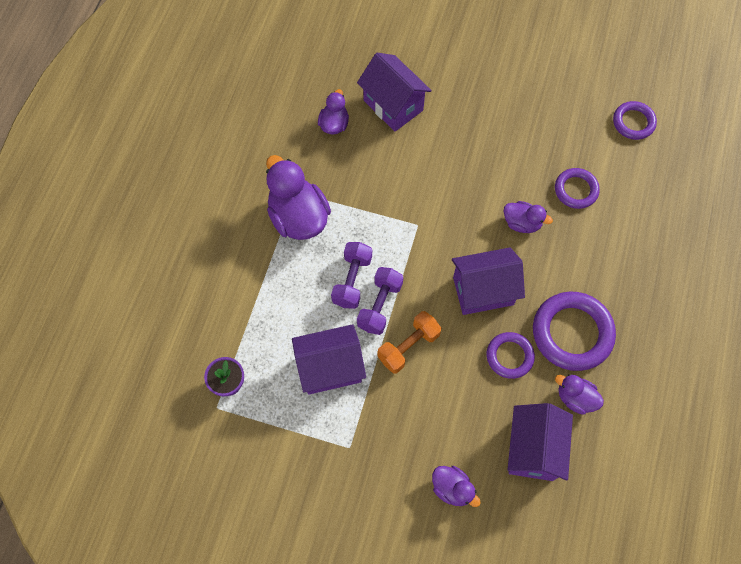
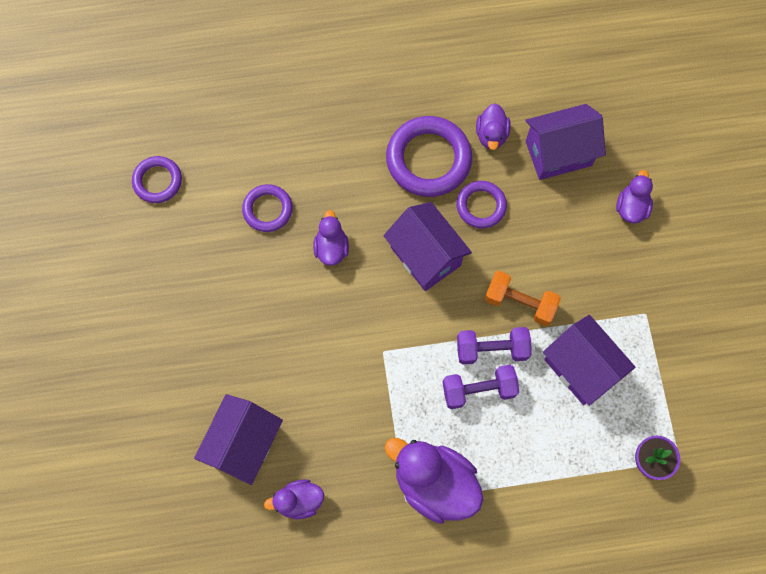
camera: 115 degrees left, 5 degrees up
(298, 217) = (434, 483): purple duck -> purple duck turned 90 degrees clockwise

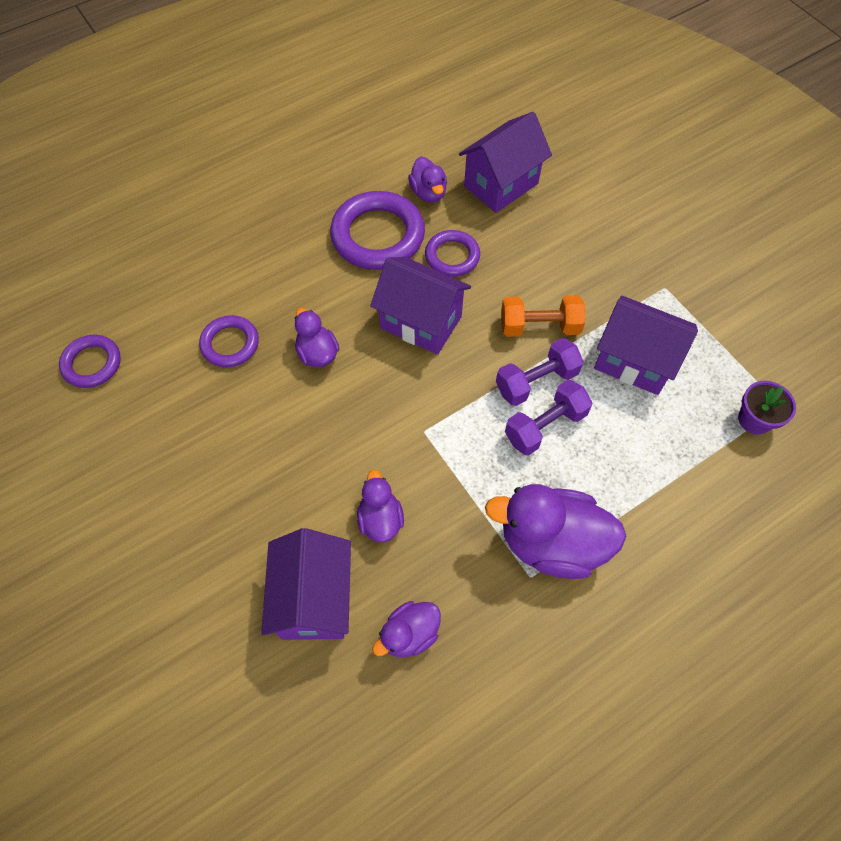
camera: 25 degrees left, 10 degrees down
(631, 207) = (595, 204): purple duck -> purple duck (380, 519)

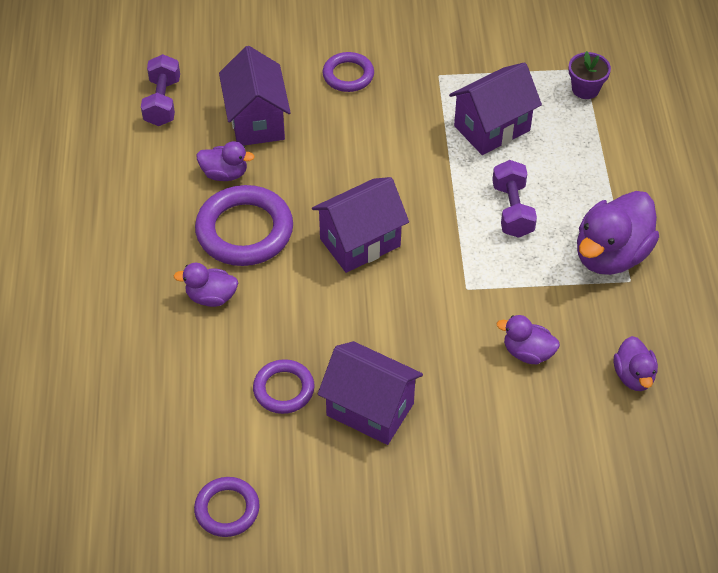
camera: 60 degrees left, 10 degrees down
(314, 599) = (570, 426): purple house -> purple house (370, 409)
(317, 353) = (340, 328): purple duck -> purple duck (211, 297)
(452, 256) = (307, 190): purple ring -> purple ring (348, 75)
(536, 381) = (469, 195): purple dumbbell -> purple dumbbell (162, 102)
(539, 326) = (420, 168): orange dumbbell -> none

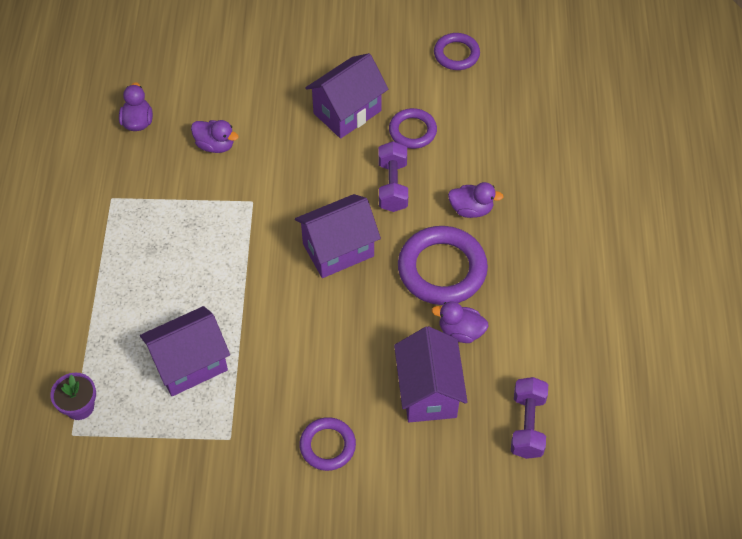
camera: 175 degrees left, 5 degrees up
(370, 409) = (347, 112): purple house -> purple house turned 75 degrees counterclockwise
(512, 210) = (194, 272): purple dumbbell -> purple dumbbell (392, 186)
(611, 255) = (119, 222): purple duck -> none

